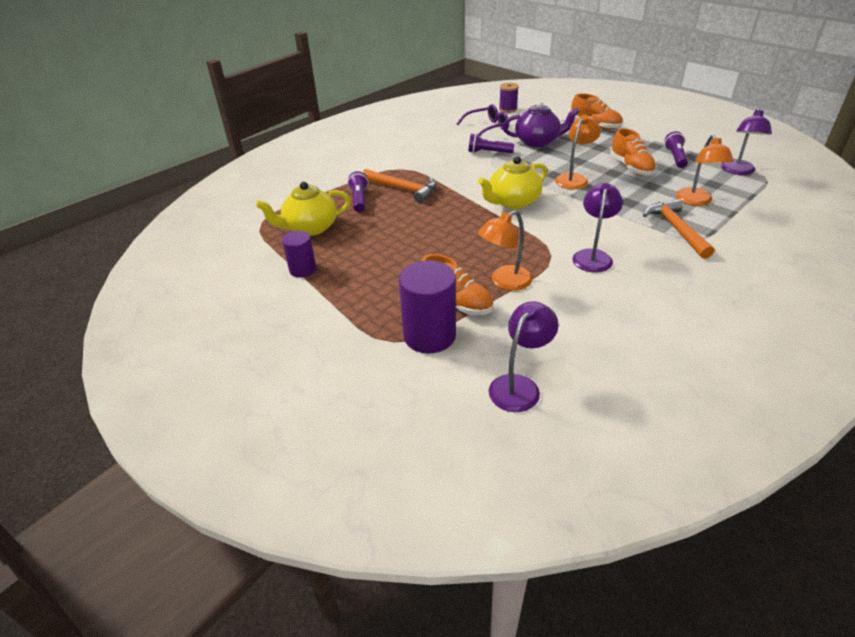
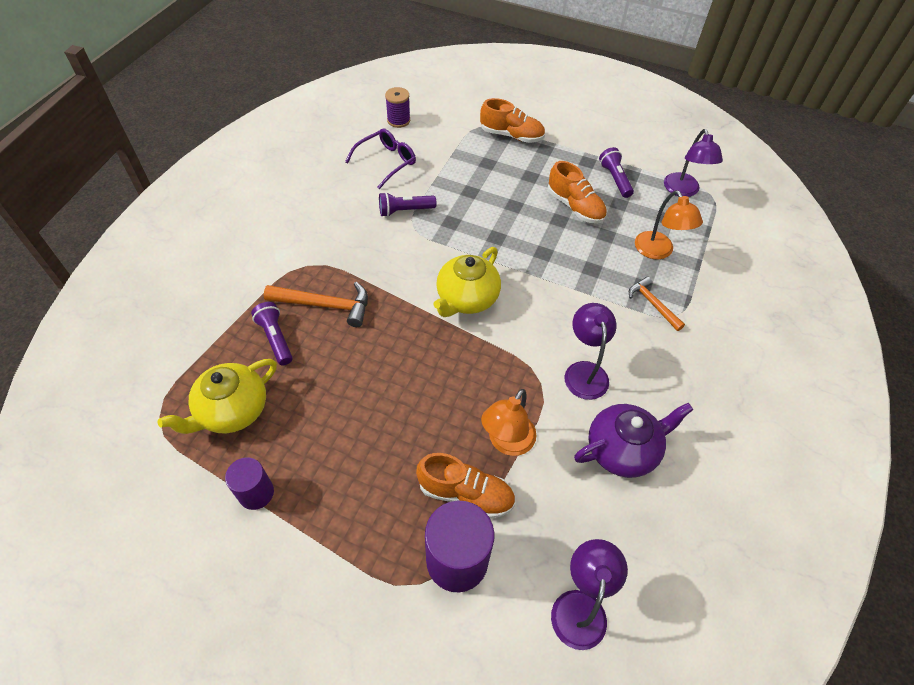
camera: 25 degrees left, 15 degrees up
(537, 142) = (456, 179): purple teapot -> purple teapot (622, 450)
(574, 178) = (520, 240): orange lamp -> none
(676, 229) = (653, 304): orange hammer -> orange hammer, size x0.65

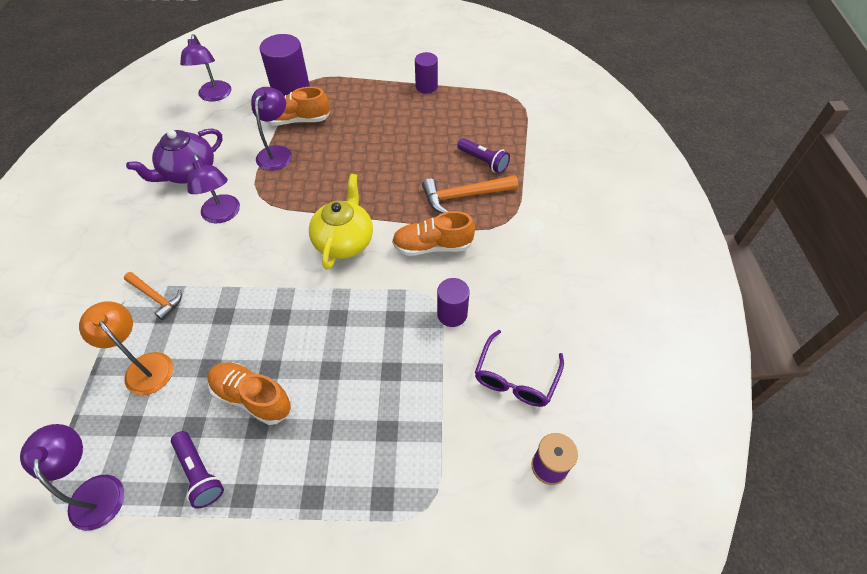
camera: 160 degrees right, 0 degrees up
(232, 410) = (475, 115): yellow teapot -> none
(405, 211) = (452, 314): purple flashlight -> purple cylinder
(506, 442) = (277, 152): orange lamp -> purple lamp
(511, 135) = (371, 507): orange shoe -> orange shoe (432, 246)

